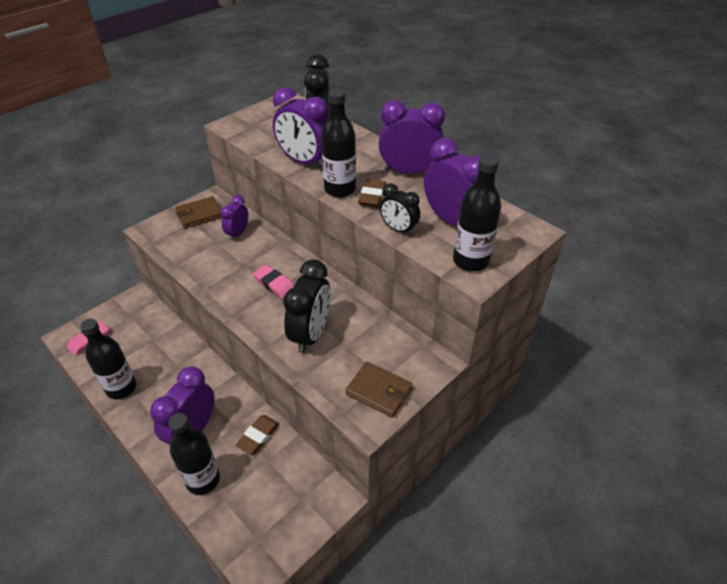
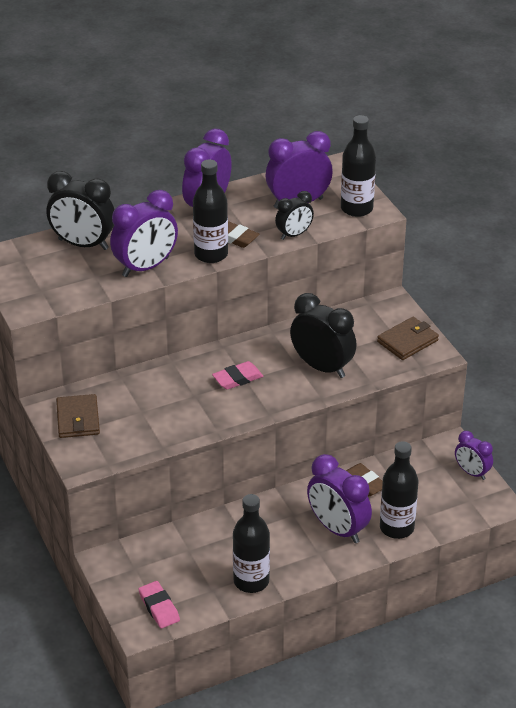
camera: 70 degrees left, 5 degrees down
(238, 233) = (135, 392): purple clock -> purple clock (472, 472)

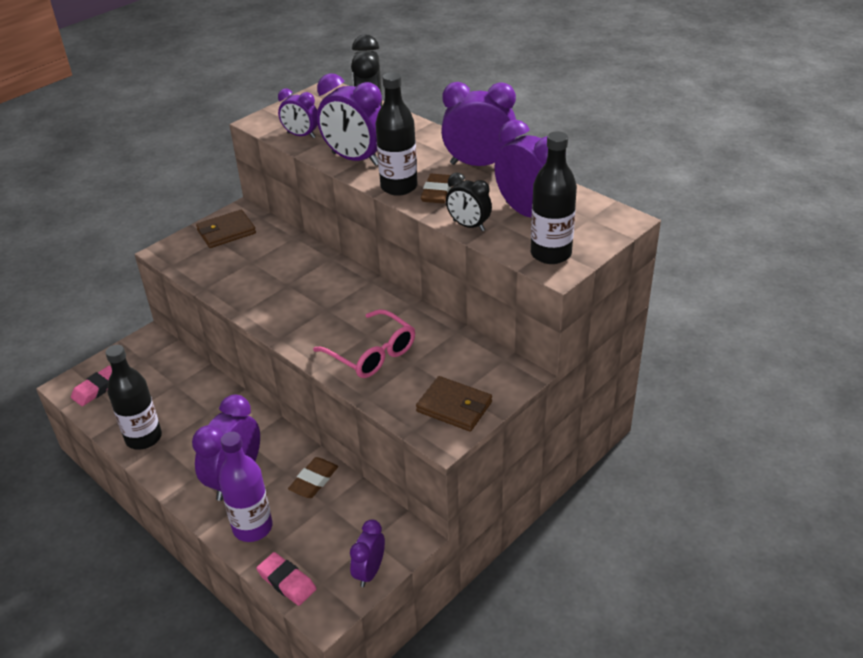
camera: 70 degrees right, 0 degrees up
(76, 289) = (301, 135): none -> purple clock
(237, 378) = (325, 303): pink eraser -> pink eraser (287, 581)
(322, 367) = (372, 354): black clock -> pink glasses
(396, 528) = (252, 527): black bottle -> purple bottle

